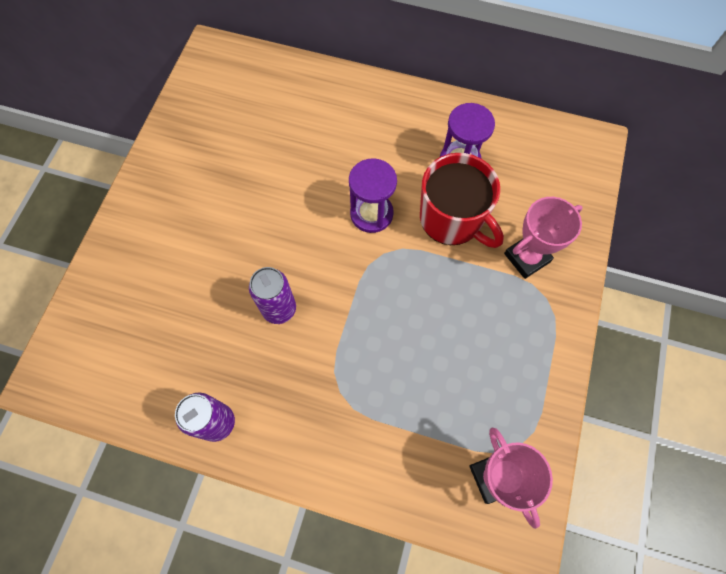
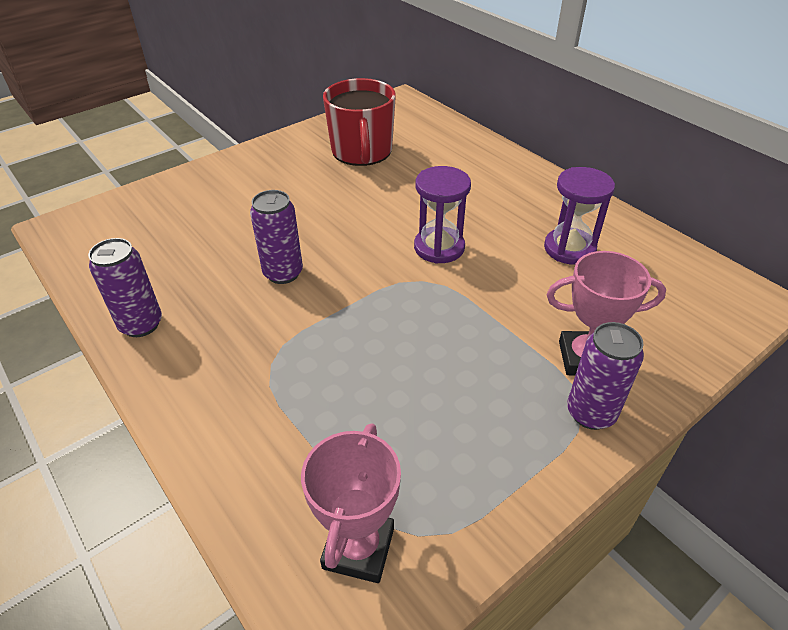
camera: 35 degrees right, 25 degrees down
(452, 219) = (522, 287): red mug -> red mug (362, 151)
(554, 299) = (590, 413): none -> purple can

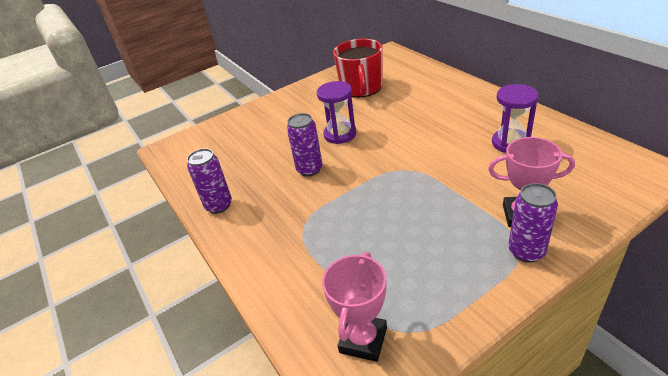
camera: 10 degrees right, 5 degrees down
(439, 247) = (416, 147): purple hourglass -> purple hourglass (340, 134)

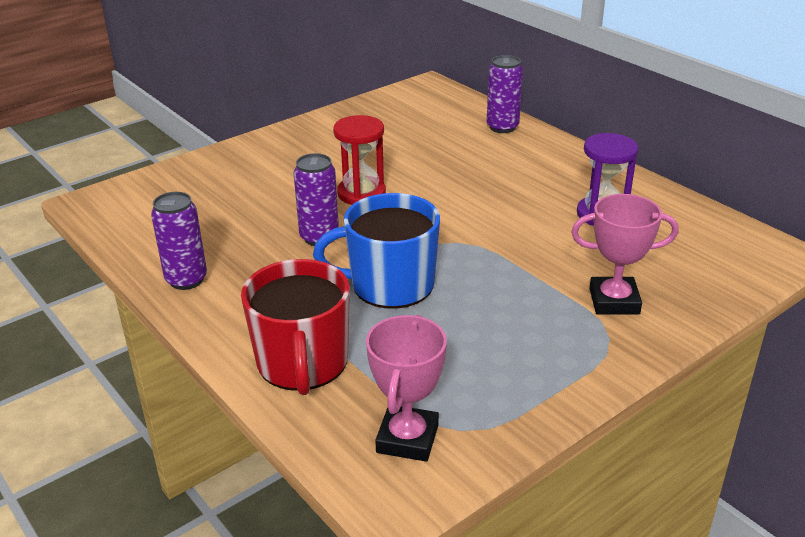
camera: 10 degrees left, 5 degrees down
(340, 134) = (361, 193): purple hourglass -> red hourglass
(356, 206) = (390, 285): none -> blue mug
(361, 88) = (390, 133): red mug -> red mug (302, 363)
(526, 251) = (618, 342): purple can -> purple can (502, 127)

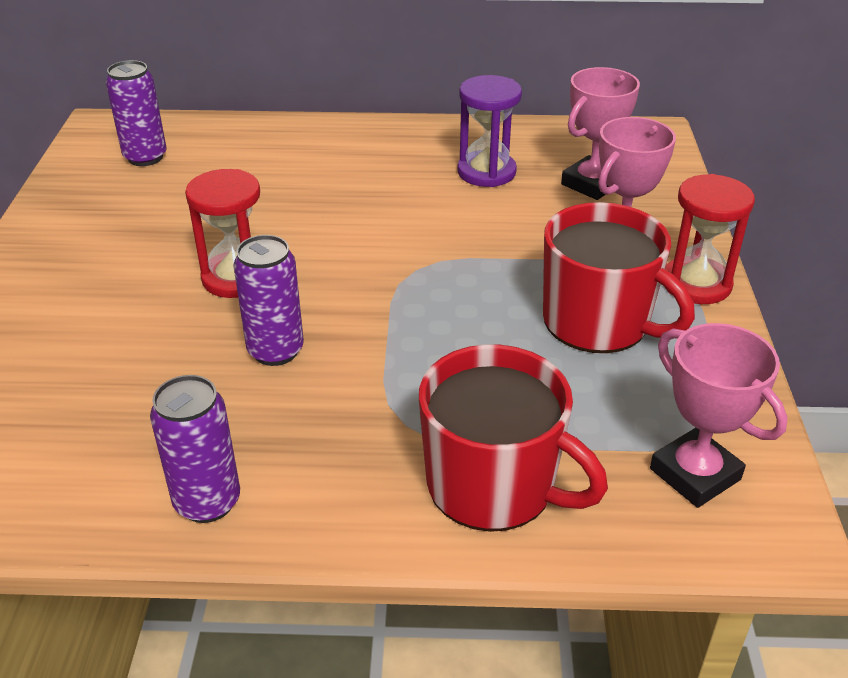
camera: 50 degrees left, 5 degrees up
(390, 285) = (432, 350): blue mug -> none
(502, 127) = (260, 135): purple can -> purple can (145, 157)
(507, 332) = (598, 322): none -> red mug
(616, 355) = (696, 284): none -> red hourglass
(663, 259) = (591, 184): none -> pink trophy

